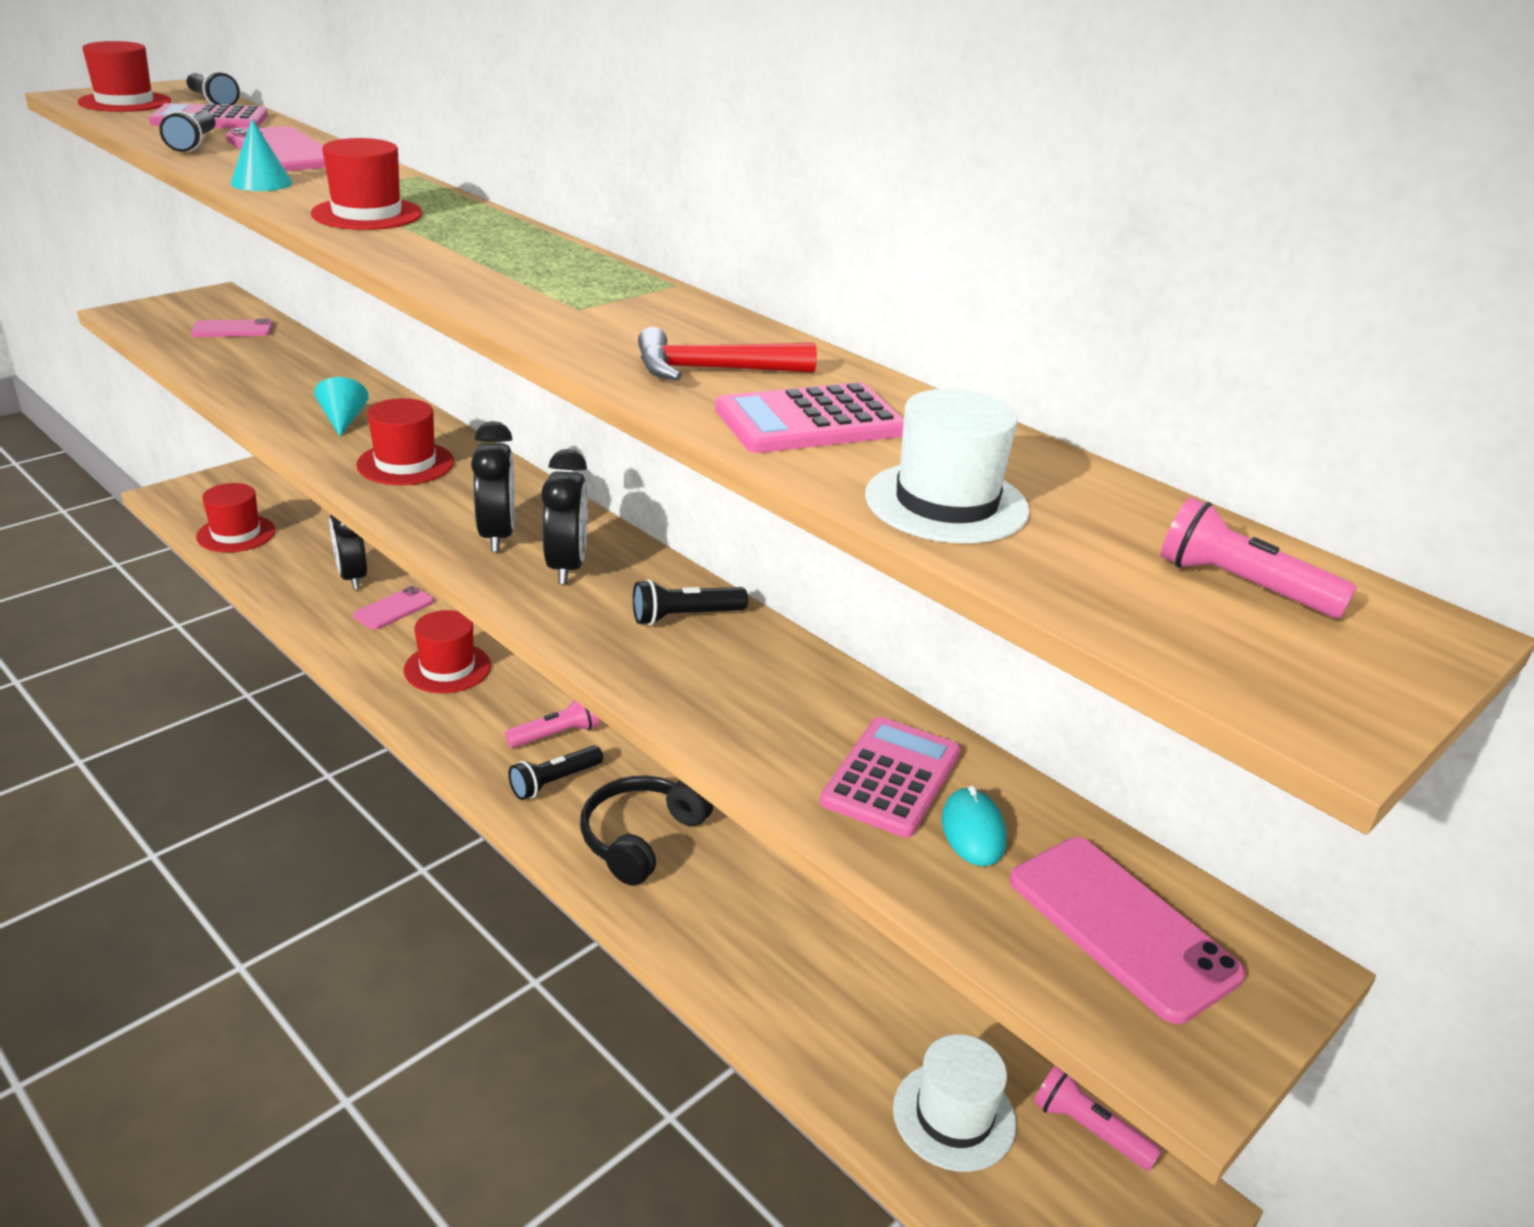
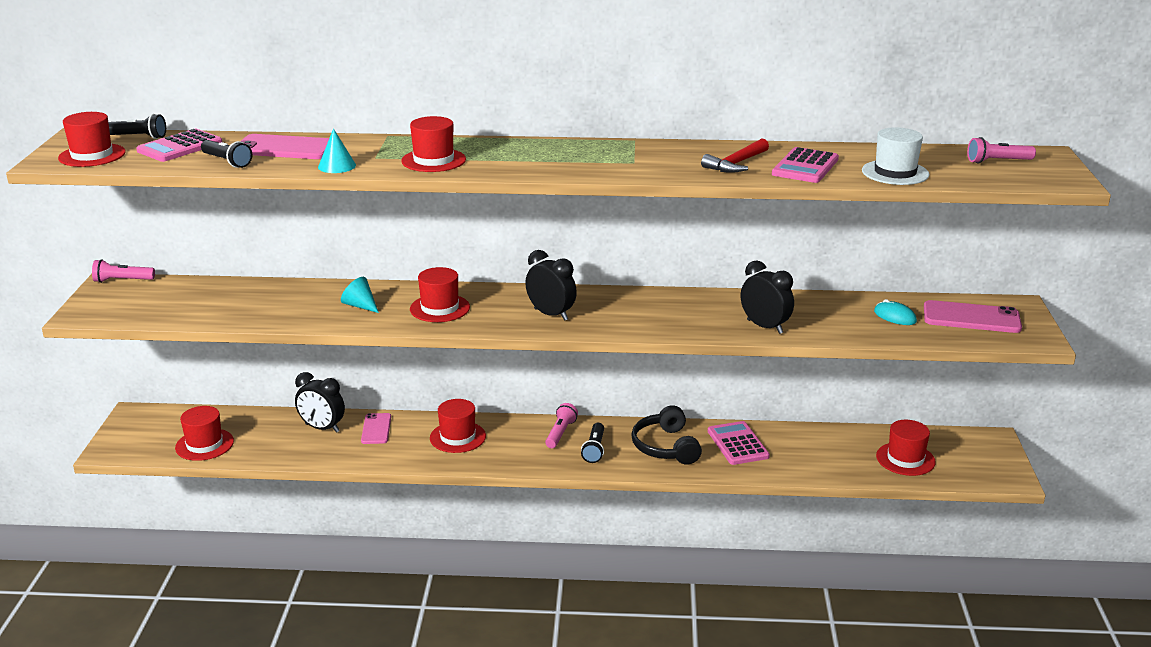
camera: 40 degrees left, 5 degrees down
(232, 329) = (174, 294): pink phone -> none
(567, 567) = (604, 311): black clock -> black clock (765, 327)
(685, 616) = (685, 304): black flashlight -> none
(891, 777) = (847, 315): pink calculator -> pink calculator (737, 444)
(954, 1116) = (905, 459): white hat -> red hat
(1089, 1129) = (944, 437): pink flashlight -> pink flashlight (122, 280)

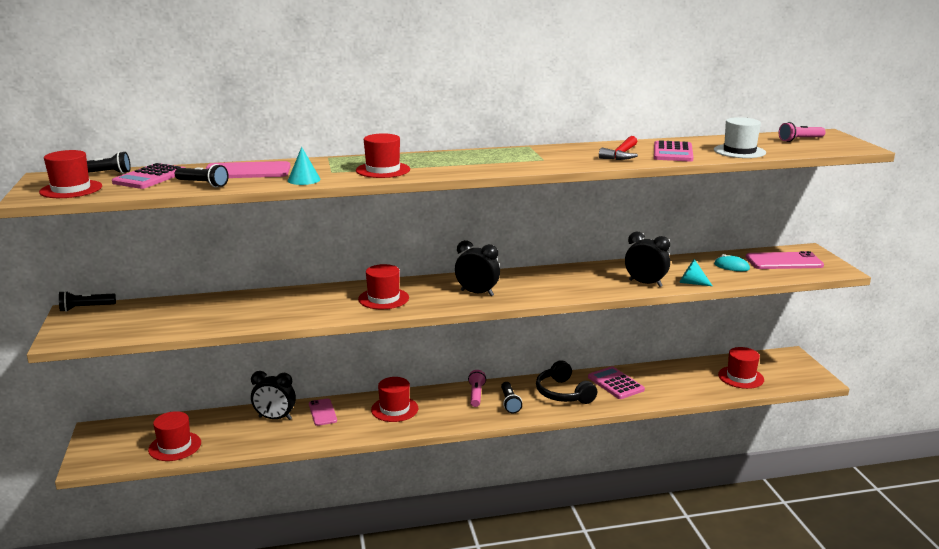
camera: 15 degrees left, 5 degrees down
(122, 280) = (86, 308): pink flashlight -> black flashlight
(360, 306) = (315, 304): turquoise cone -> turquoise cone (691, 283)

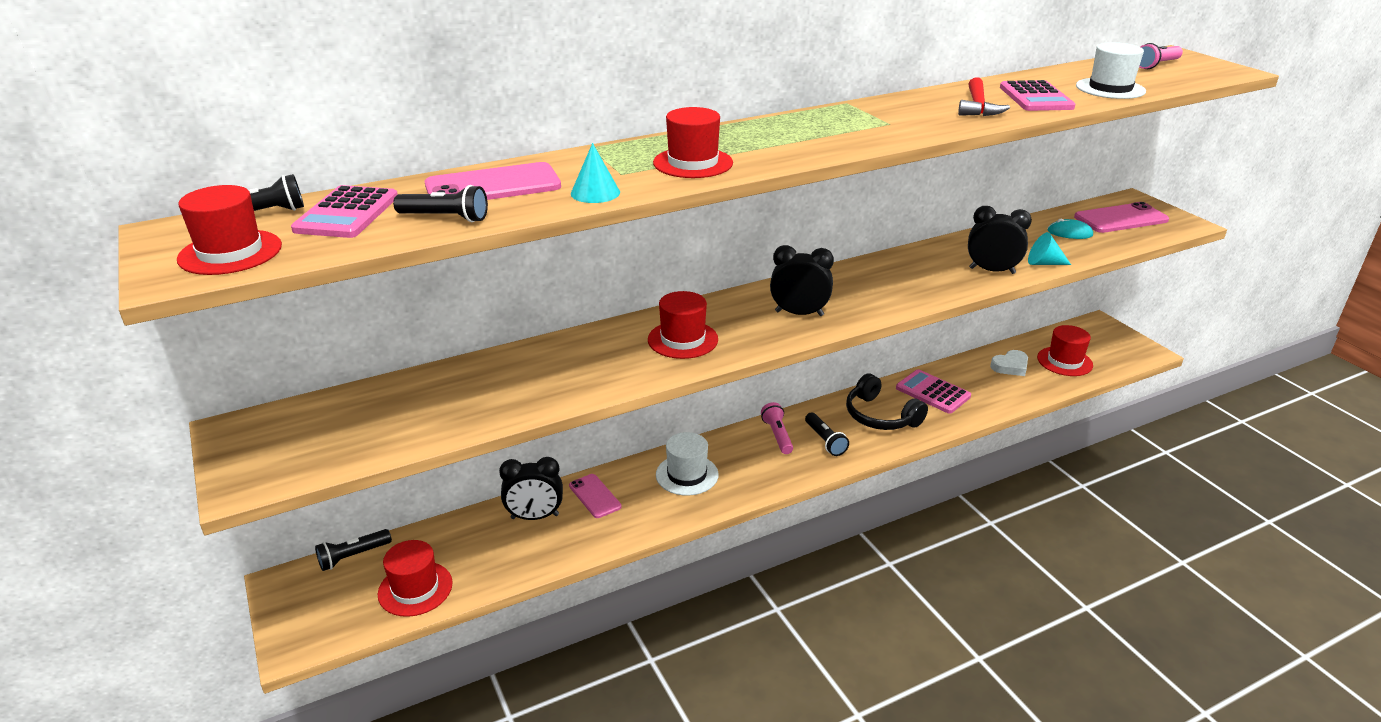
camera: 15 degrees left, 10 degrees up
(86, 308) = (249, 420): black flashlight -> black flashlight (353, 556)
(394, 409) = (687, 475): red hat -> white hat
(692, 375) = (1010, 366): none -> white heart

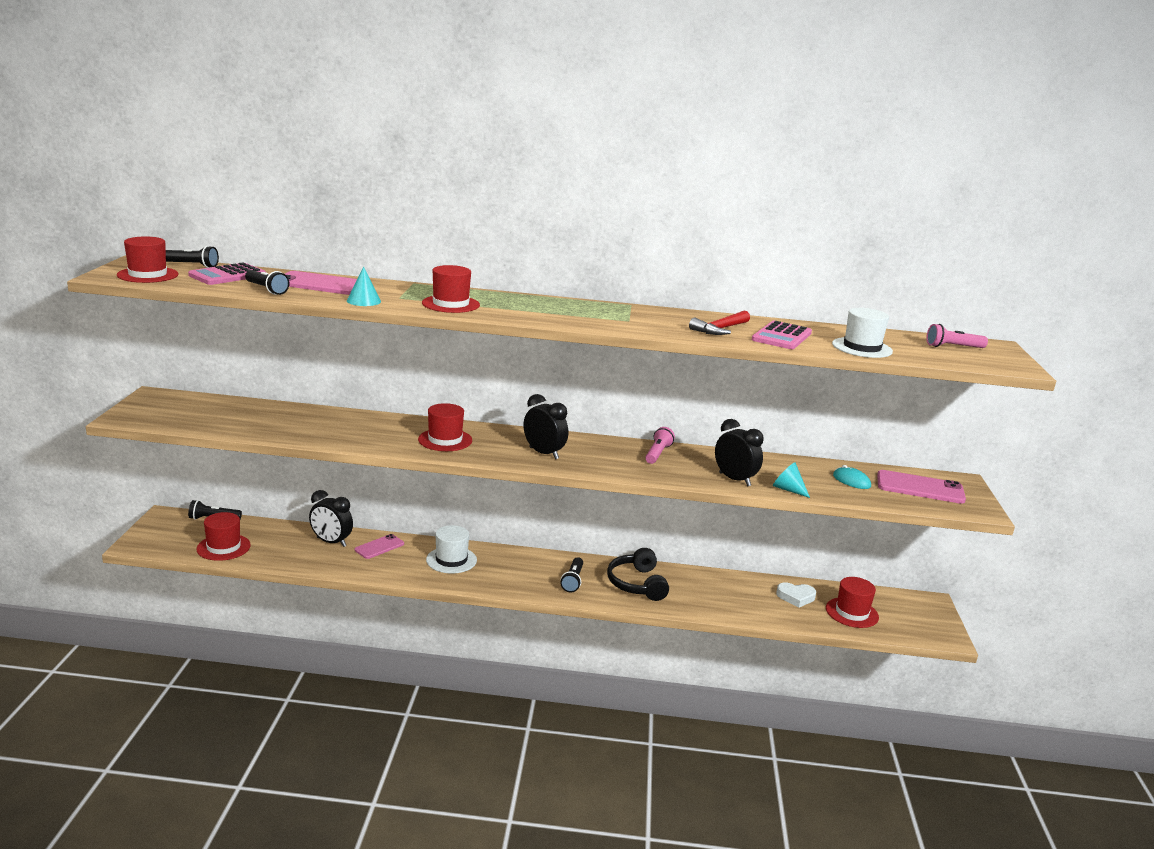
camera: 30 degrees right, 10 degrees down
(594, 496) = (379, 547): pink phone -> pink phone turned 45 degrees clockwise
(777, 435) = (543, 564): pink flashlight -> pink flashlight (657, 454)
(932, 392) = (701, 587): pink calculator -> none

